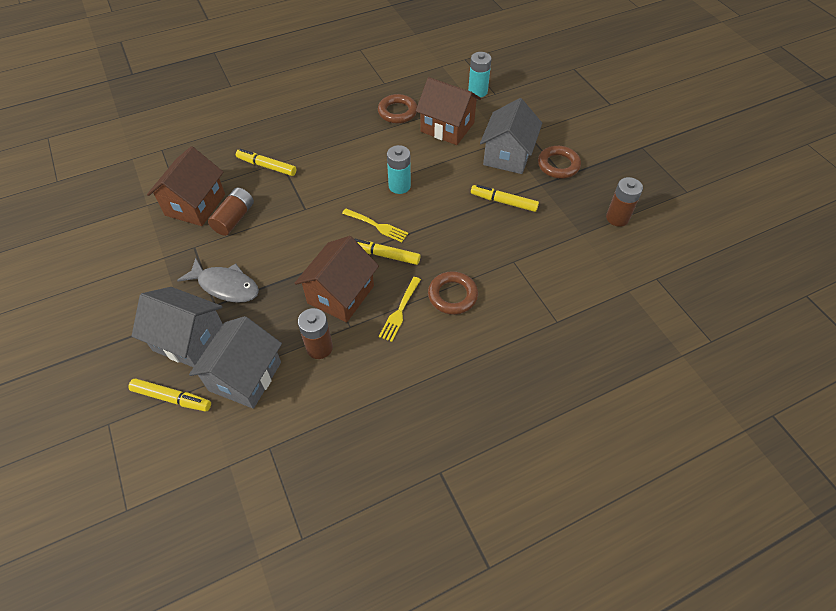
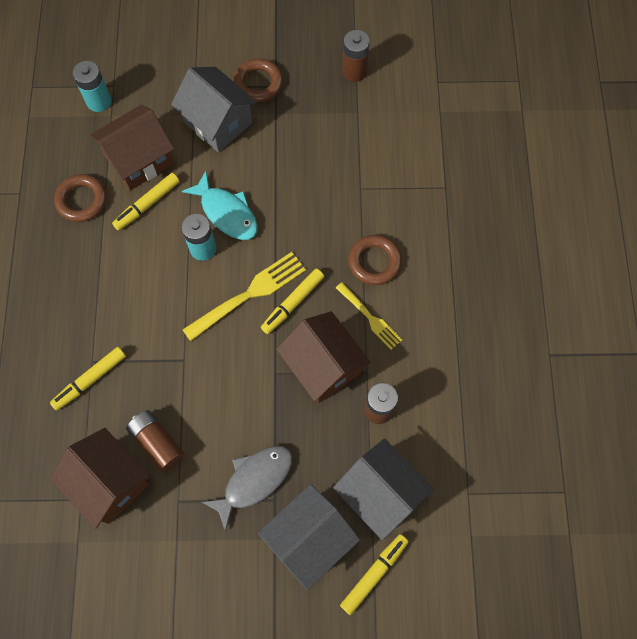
camera: 65 degrees left, 15 degrees up
(376, 226) = (248, 295): yellow fork -> yellow fork, size x1.62
(437, 188) = (227, 213): none -> turquoise fish
(503, 202) = (281, 159): yellow marker -> yellow marker (147, 204)

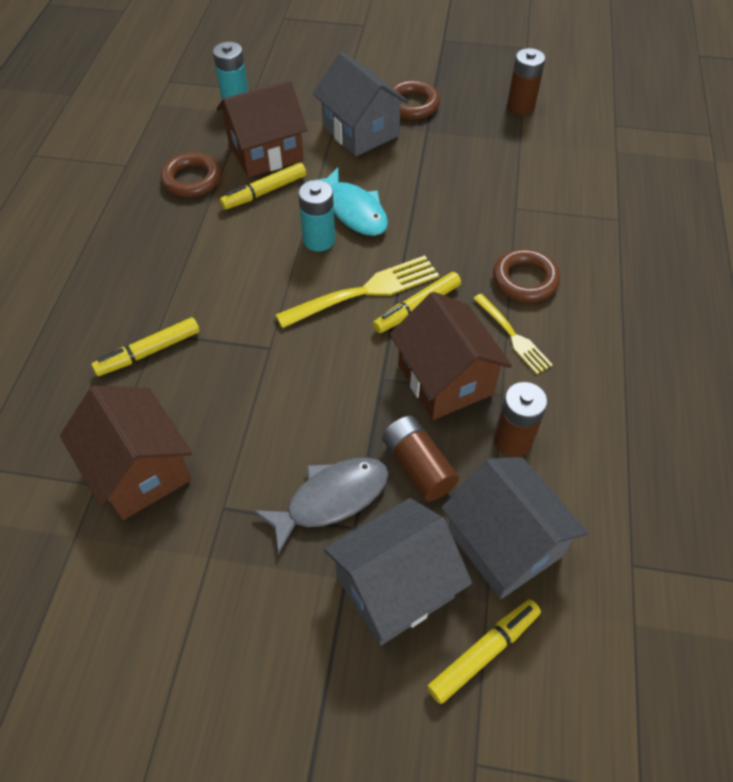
camera: 10 degrees right, 15 degrees down
(157, 443) = (213, 434): brown battery -> brown battery (418, 466)

